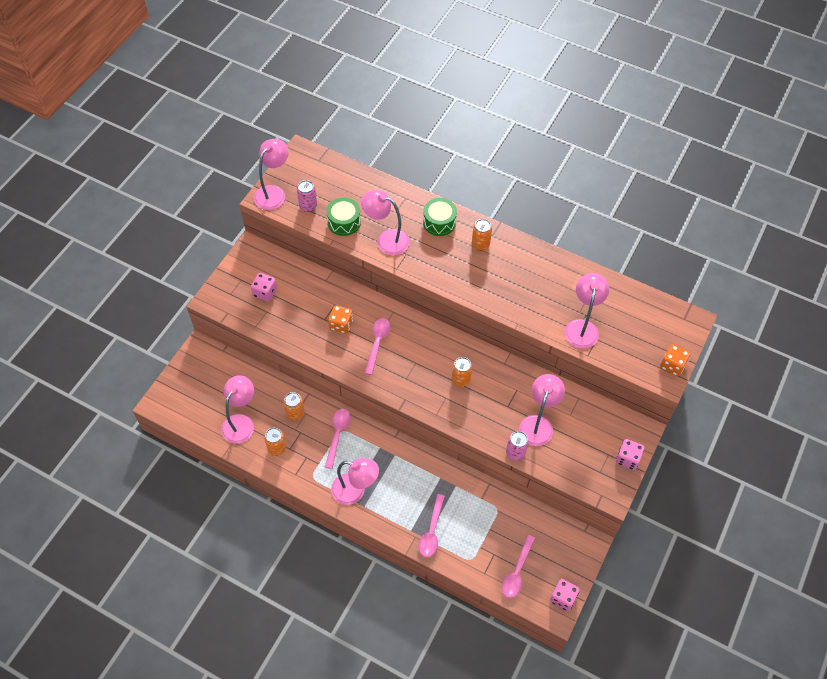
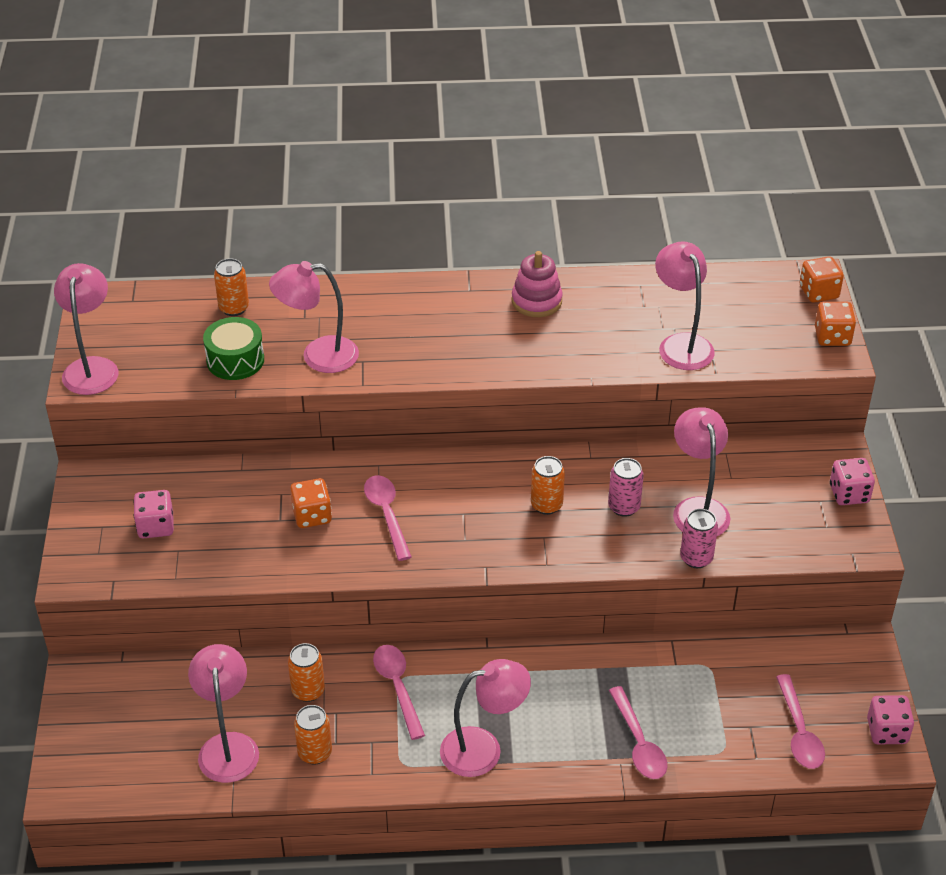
camera: 30 degrees left, 15 degrees down
(308, 206) = (162, 362): pink can -> pink can (624, 507)
(439, 222) = (380, 304): green drum -> none
(480, 244) = (461, 307): orange can -> orange can (234, 308)
(523, 260) = (536, 301): none -> pink stacking toy
(687, 332) = (818, 292): none -> orange dice

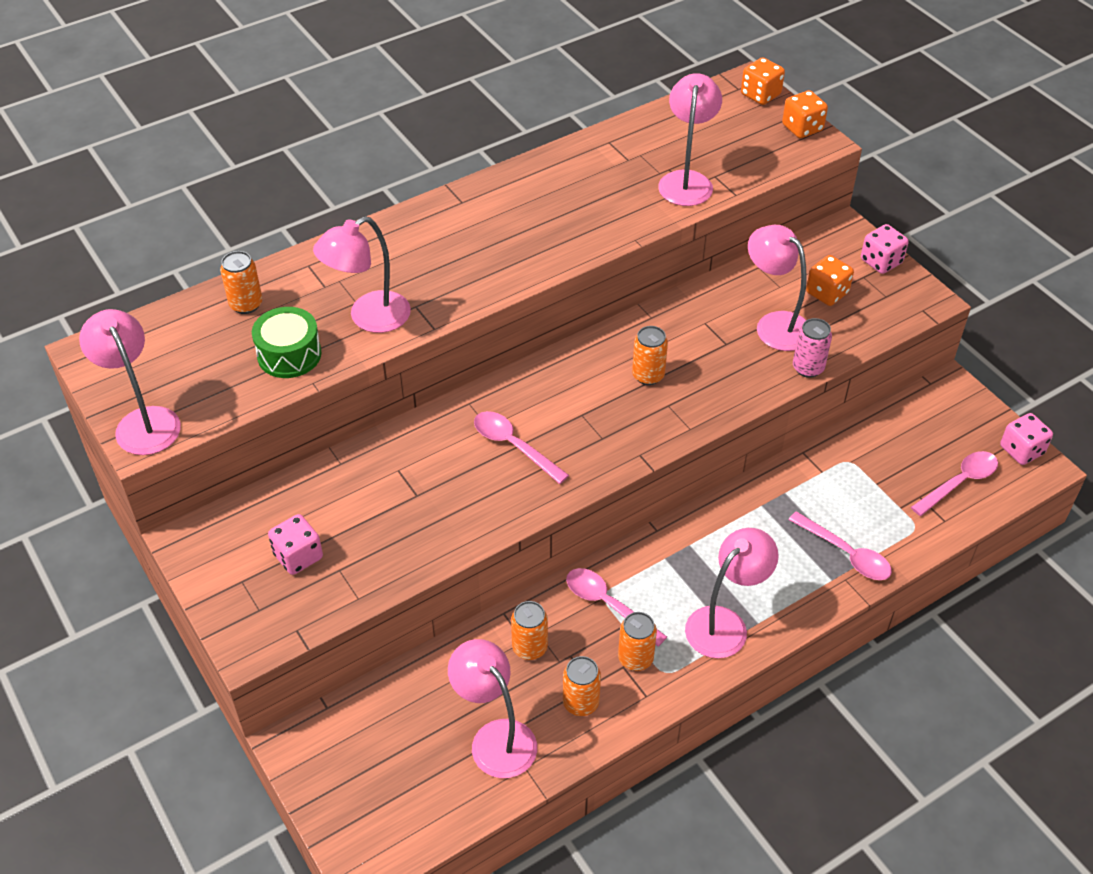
camera: 30 degrees left, 5 degrees up
(312, 515) = (444, 477): orange dice -> orange dice (827, 293)
(386, 740) = (635, 658): none -> orange can
(536, 301) = (531, 189): pink stacking toy -> none
(624, 507) = (714, 349): pink can -> none
(681, 344) = (686, 180): pink lamp -> pink lamp turned 60 degrees clockwise
(799, 732) = (959, 482): pink spoon -> pink spoon turned 90 degrees counterclockwise

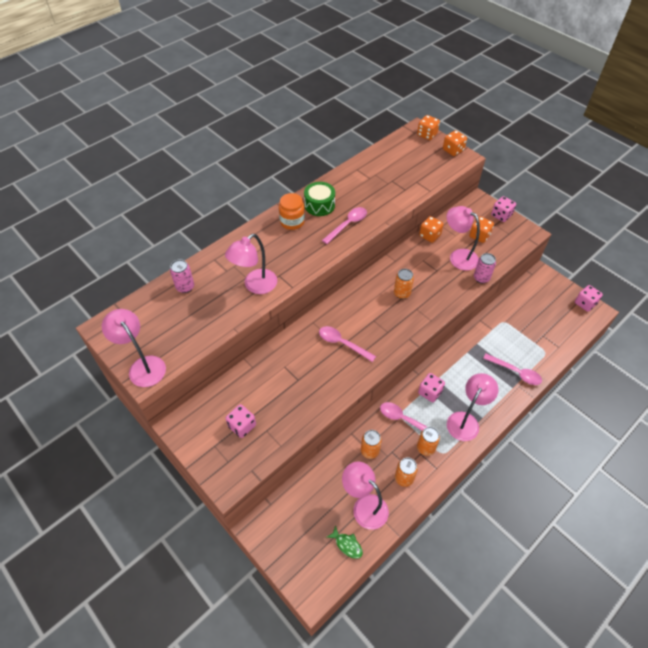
camera: 10 degrees left, 5 degrees up
(246, 304) = (185, 287): orange can -> pink can
(289, 354) = (216, 313): green drum -> green drum (319, 205)
(447, 795) = (347, 545): none -> green fish
(464, 219) = (292, 222): none -> orange jar
(669, 565) = (430, 392): none -> pink dice
(686, 180) = (403, 186): pink lamp -> none
(730, 281) = (429, 235): none -> orange dice
(959, 482) = (560, 325): pink spoon -> pink spoon (347, 225)

